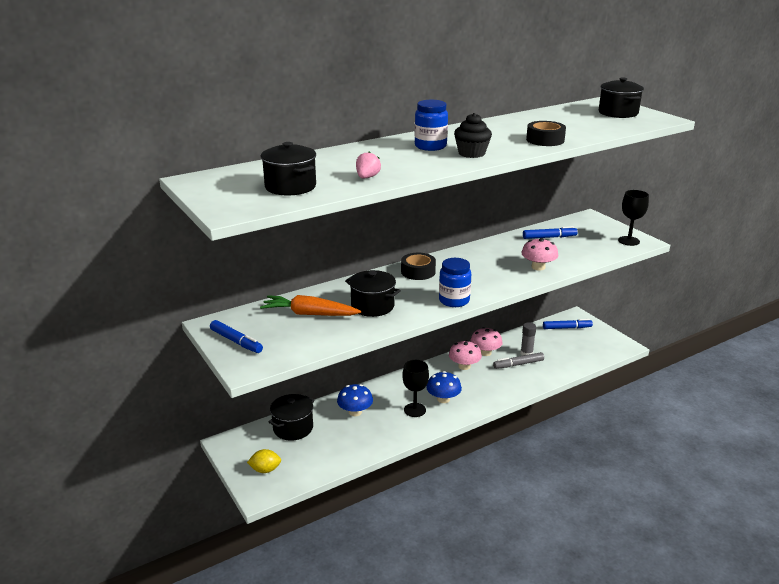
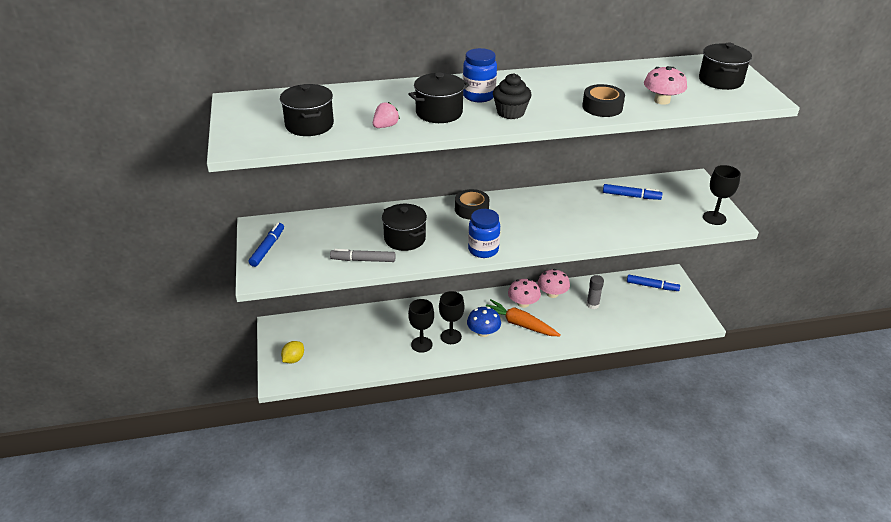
camera: 20 degrees right, 10 degrees up
(236, 341) = (267, 248): blue marker -> blue marker turned 135 degrees counterclockwise
(265, 470) = (293, 359): yellow lemon -> yellow lemon turned 75 degrees counterclockwise
(293, 428) = (336, 326): black pot -> black pot (439, 113)
(309, 314) = (345, 234): orange carrot -> orange carrot (519, 324)
(355, 412) = (397, 324): blue mushroom -> none
(390, 424) = (421, 344): none -> black goblet
(518, 364) = (577, 314): grey marker -> grey marker (363, 260)
(538, 267) = (593, 229): pink mushroom -> pink mushroom (662, 100)

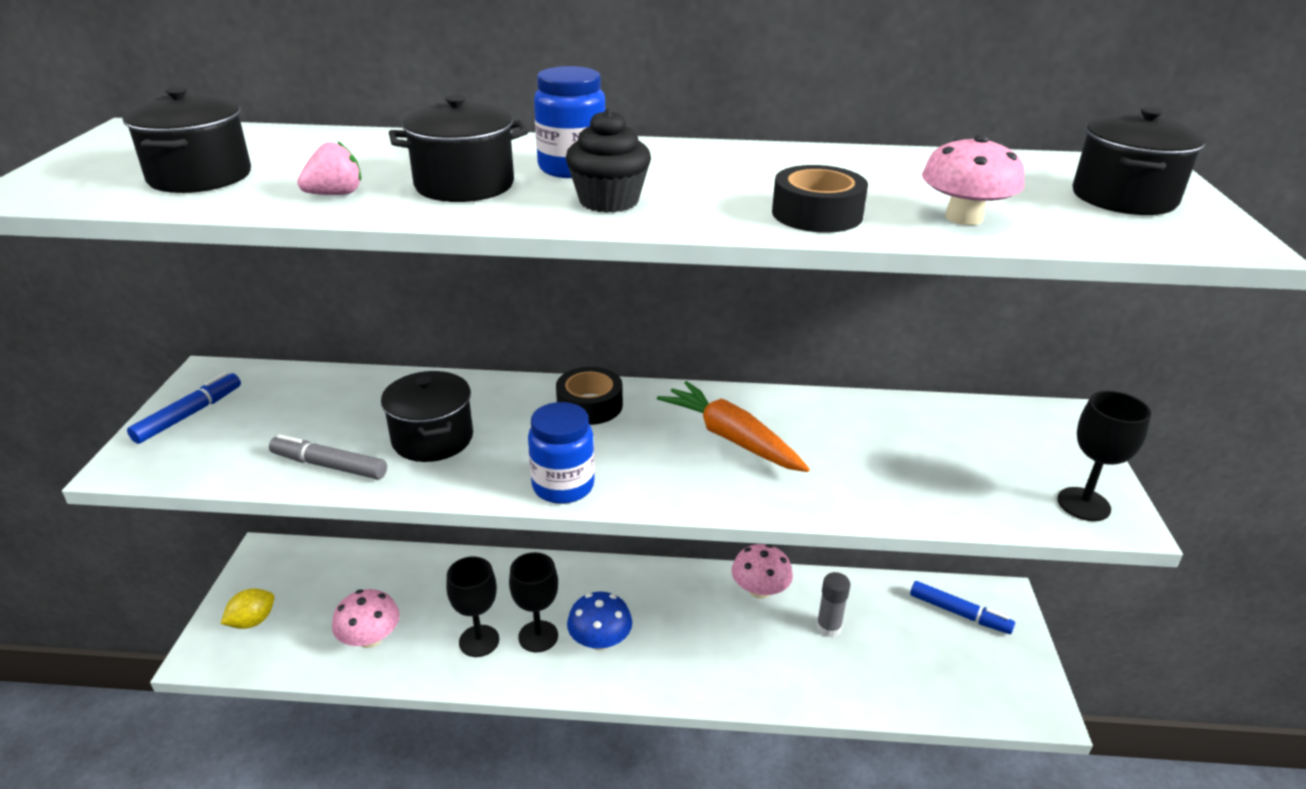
camera: 15 degrees right, 5 degrees down
(519, 324) = (674, 638): orange carrot -> orange carrot (731, 438)
(523, 303) = (698, 598): pink mushroom -> pink mushroom (370, 638)
(631, 196) = (915, 430): blue marker -> none

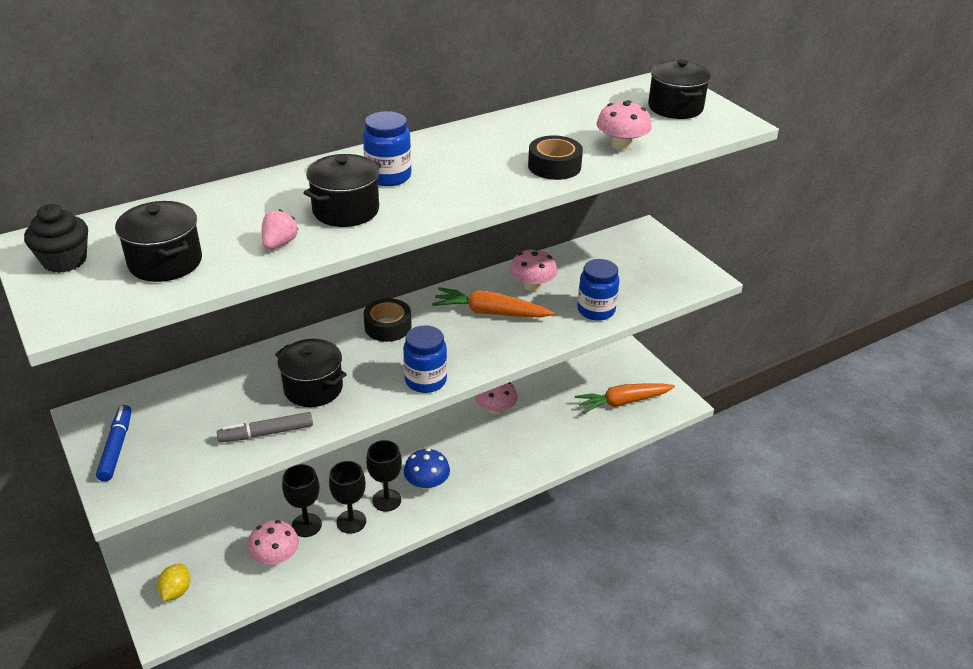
camera: 35 degrees left, 5 degrees up
(609, 201) = (442, 194): black cupcake -> black cupcake (64, 261)
(822, 427) = (532, 286): none -> pink mushroom
(828, 627) = (550, 412): grey glue stick -> none
(886, 494) = (596, 310): none -> blue jar
(945, 664) = (623, 402): none -> orange carrot
(959, 613) = (611, 371): blue marker -> none
(1083, 504) = (687, 277): black goblet -> black goblet (306, 525)

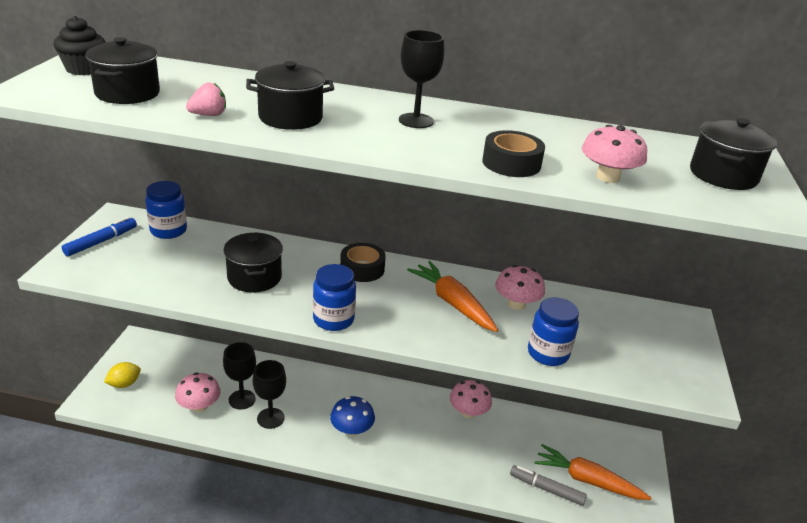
camera: 40 degrees right, 5 degrees down
(266, 433) = (185, 286): grey marker -> grey marker (546, 489)
(386, 500) = (310, 421): black goblet -> black goblet (416, 121)
(388, 176) = (362, 113): blue jar -> blue jar (168, 230)

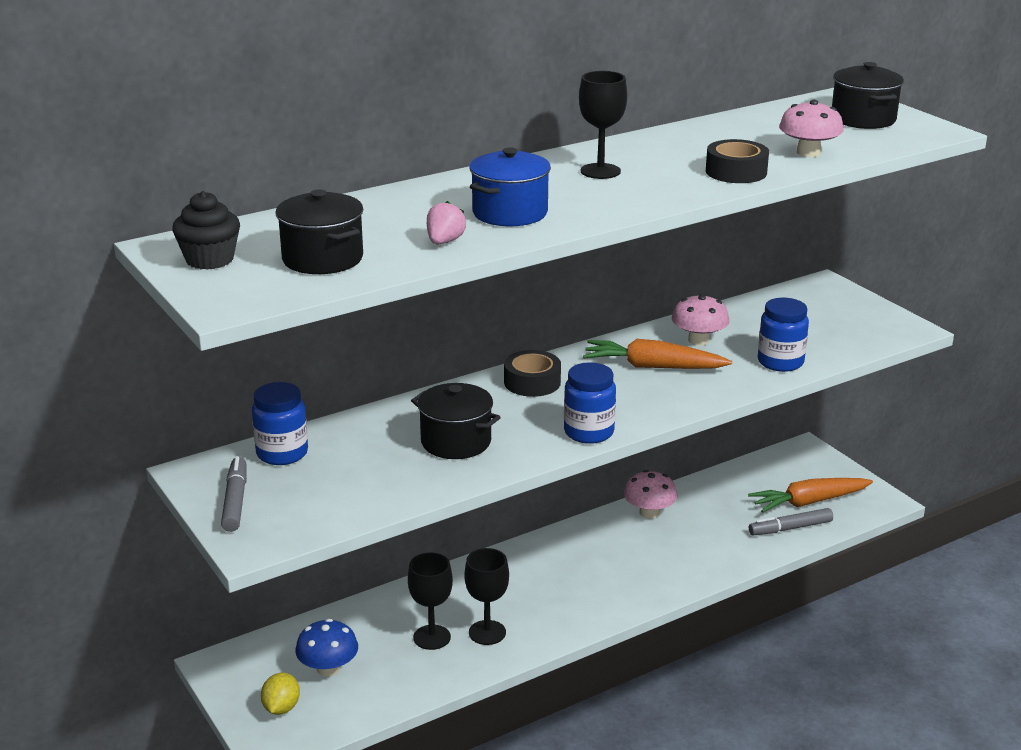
camera: 40 degrees left, 5 degrees down
(101, 242) = (235, 501): blue marker -> grey marker
(199, 406) = (399, 671): pink mushroom -> none
(290, 118) = (510, 213): black pot -> blue pot
(352, 430) = (575, 591): blue mushroom -> blue mushroom (328, 668)

